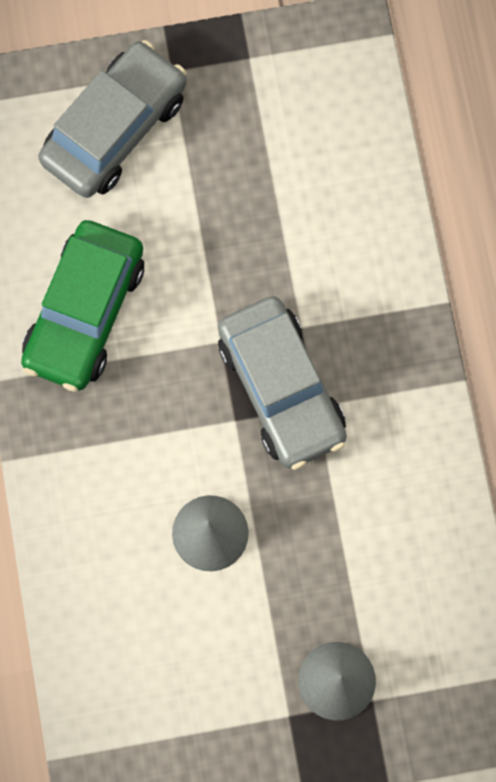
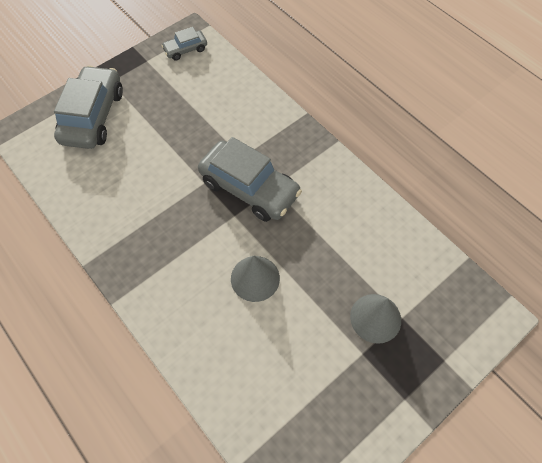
camera: 30 degrees left, 15 degrees down
(85, 312) = (121, 204): green car -> none
(323, 68) = (185, 49): none -> grey car

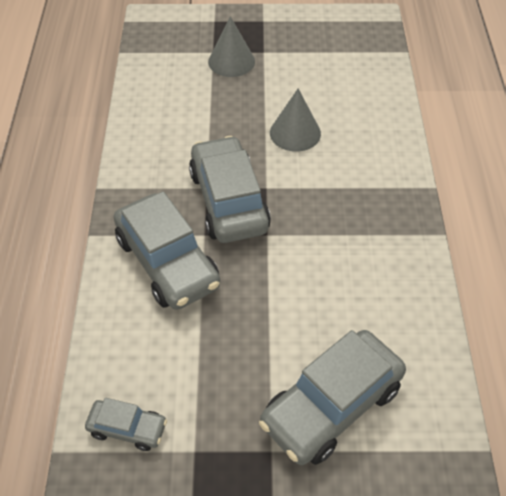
camera: 140 degrees left, 10 degrees down
(246, 127) = (167, 262): none -> grey car

